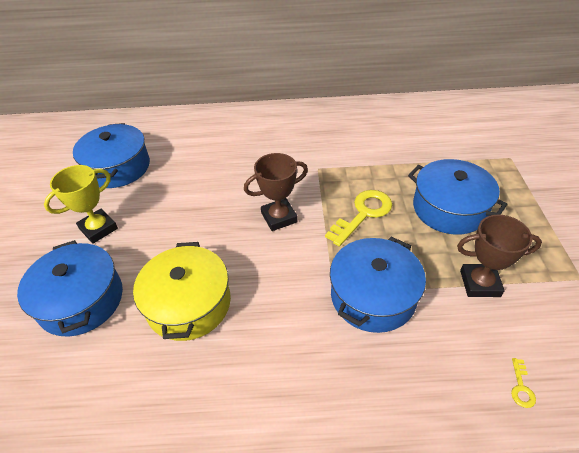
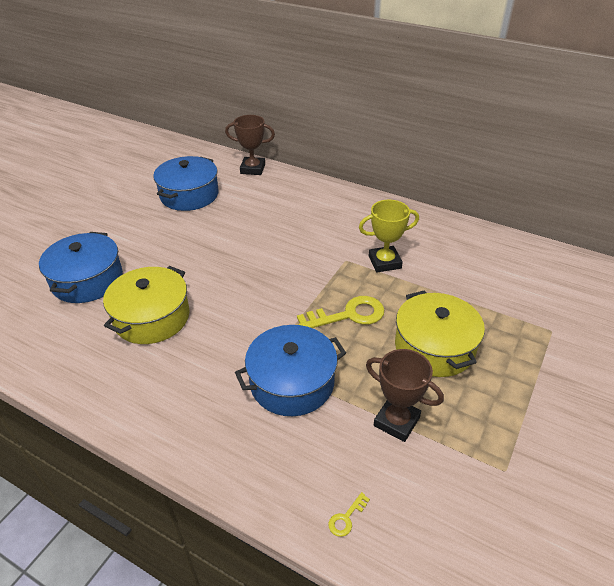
camera: 30 degrees right, 5 degrees down
(98, 228) = (138, 235): yellow trophy -> yellow trophy (384, 262)
(279, 217) = (275, 286): brown trophy -> brown trophy (253, 169)
(449, 208) = (434, 347): blue pot -> yellow pot

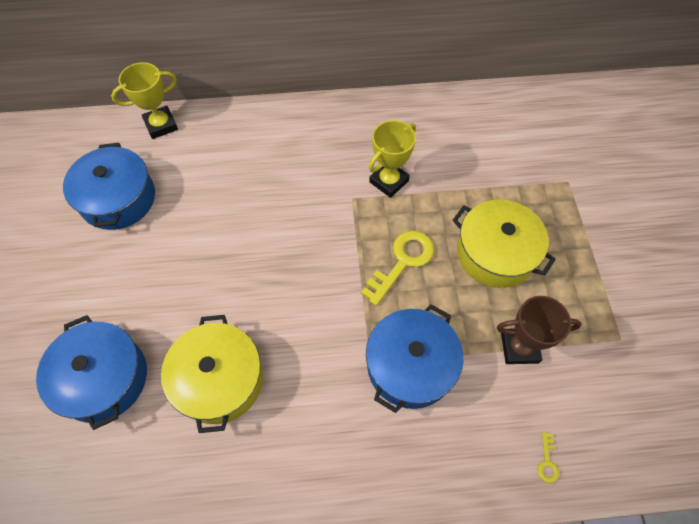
camera: 35 degrees left, 20 degrees up
(253, 169) = (161, 125): brown trophy -> yellow trophy

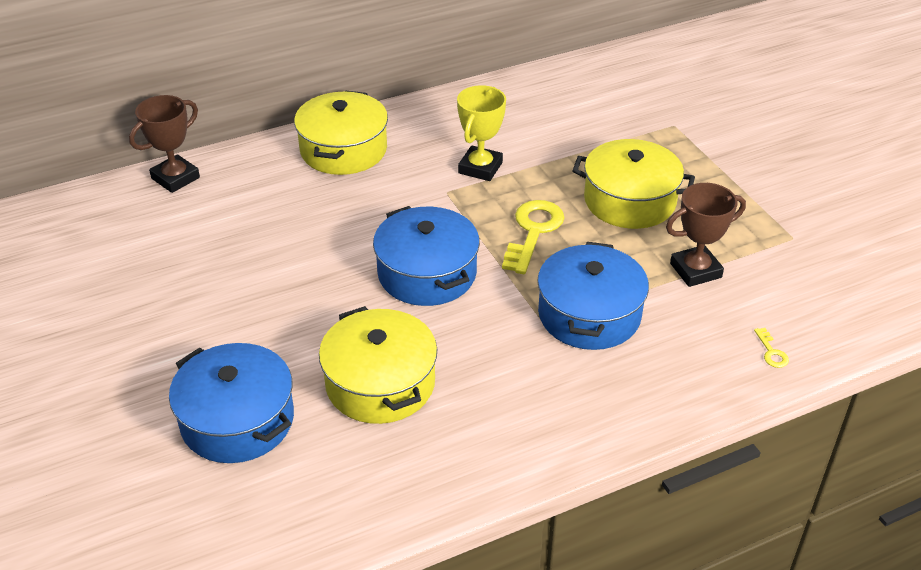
camera: 20 degrees left, 20 degrees down
(118, 199) = (159, 257): blue pot -> blue pot (427, 273)
(161, 125) = (175, 178): yellow trophy -> brown trophy
(292, 132) = (344, 150): none -> yellow pot

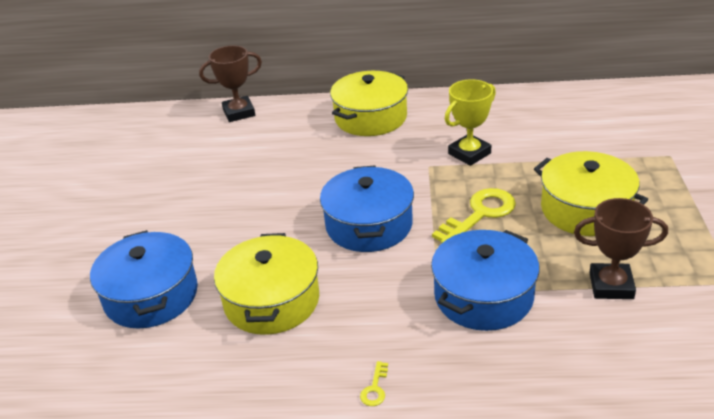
camera: 30 degrees right, 5 degrees down
(771, 352) = (643, 384): yellow key -> yellow key (375, 388)

